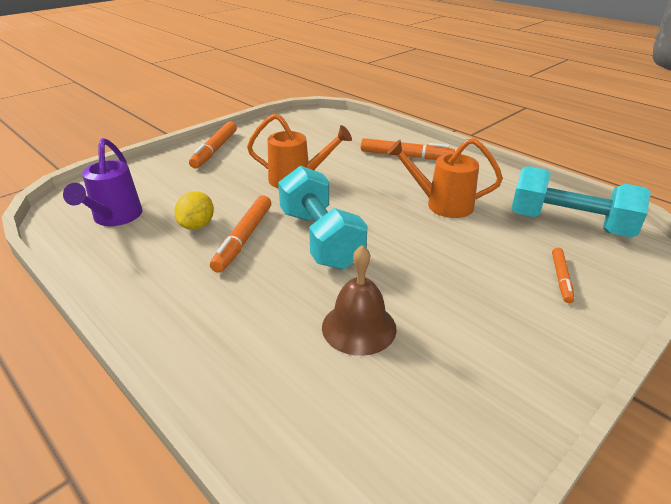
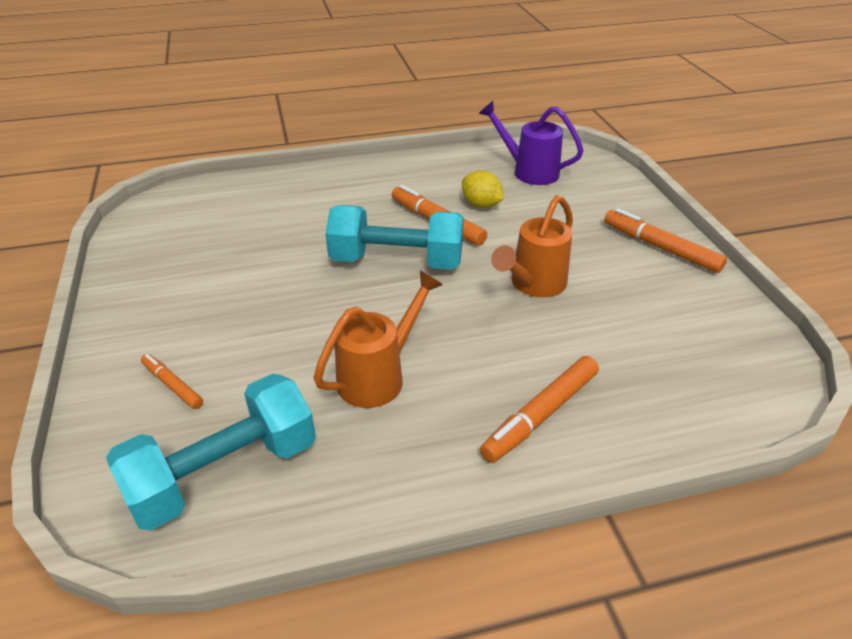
camera: 120 degrees right, 5 degrees up
(359, 327) = (268, 241): brown bell -> none

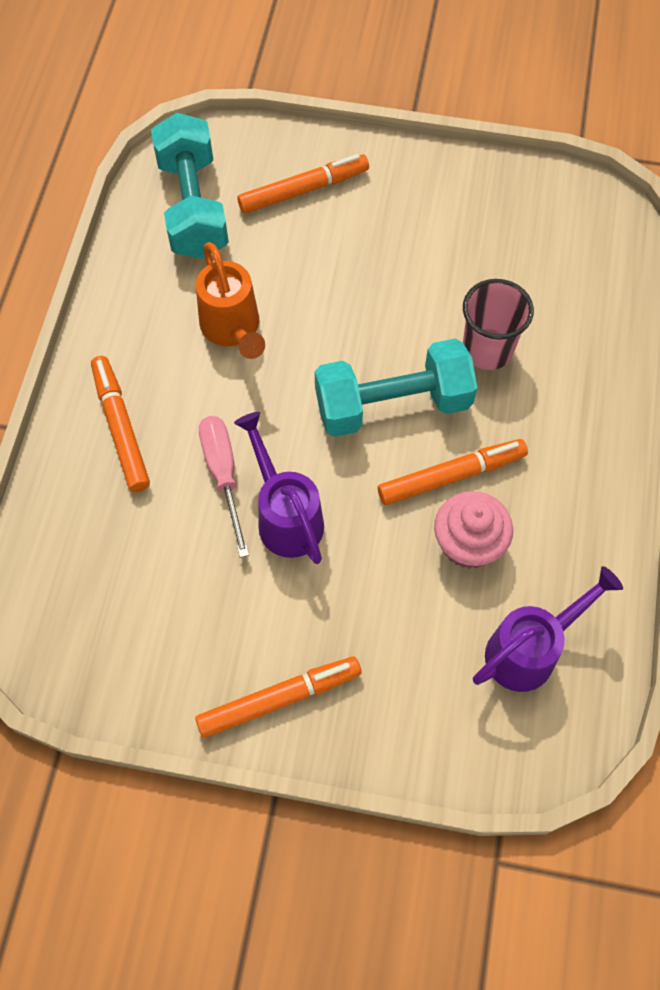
camera: 115 degrees right, 25 degrees up
(172, 385) = (303, 190): orange marker -> orange marker, size x1.69
(317, 231) = (487, 349): none -> pink cup
(396, 261) = (393, 405): turquoise dumbbell -> turquoise dumbbell turned 45 degrees clockwise
(481, 205) = (468, 543): yellow lemon -> pink cupcake
(529, 329) = (223, 475): none -> pink screwdriver
(533, 285) = (286, 516): orange watering can -> purple watering can

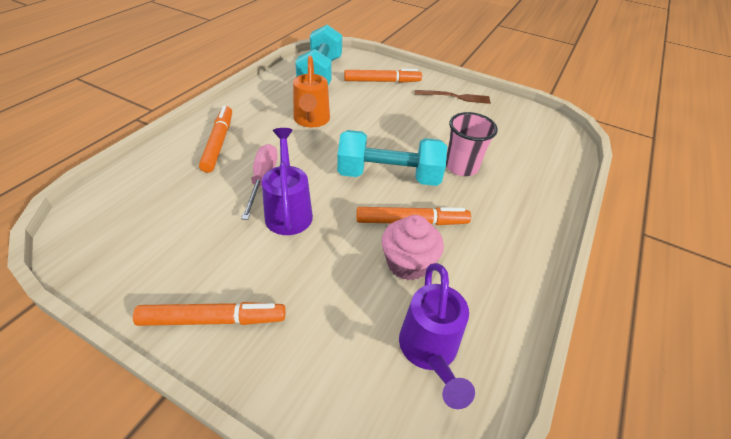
camera: 15 degrees right, 20 degrees down
(434, 189) = (455, 97): none -> brown fork
(529, 650) = (429, 351): purple watering can -> purple watering can turned 105 degrees clockwise

